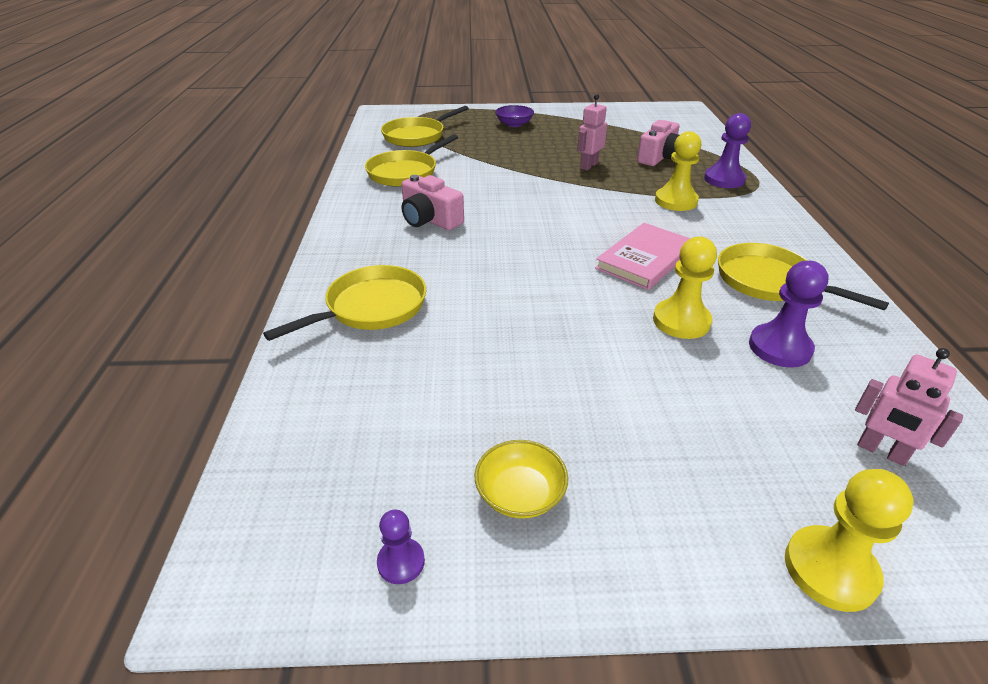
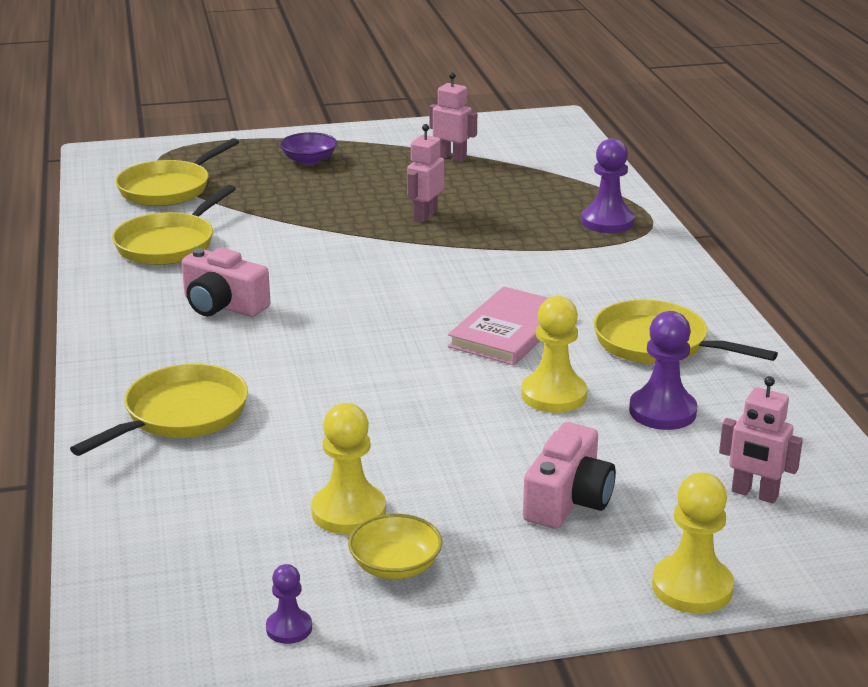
camera: 10 degrees left, 10 degrees down
(611, 128) = (452, 157): none -> pink robot
(660, 157) = (522, 196): pink camera -> pink camera (568, 500)
(676, 201) = (544, 255): yellow pawn -> yellow pawn (349, 512)

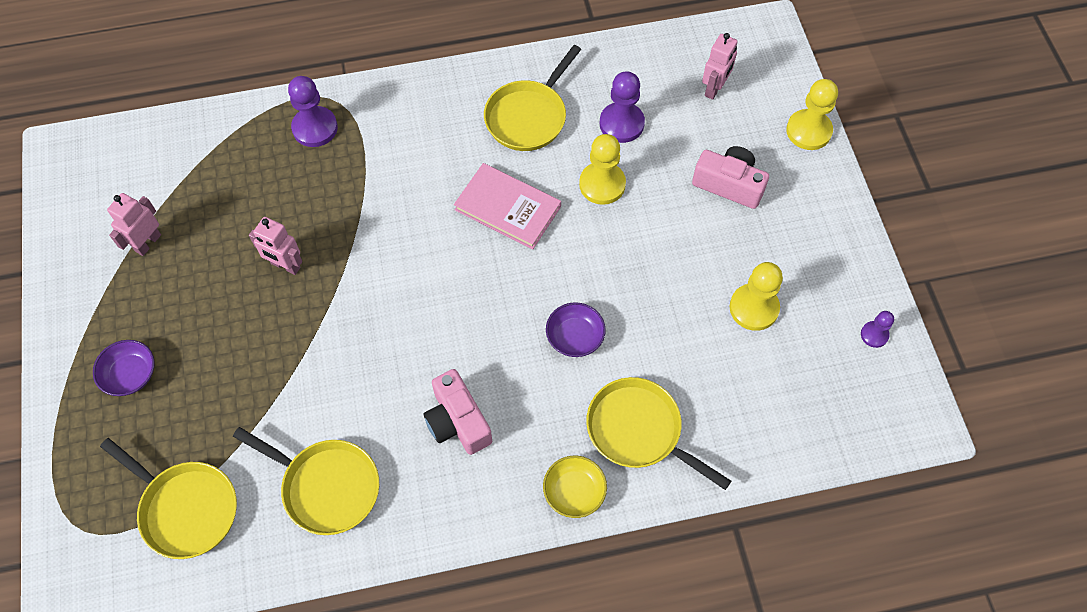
camera: 90 degrees left, 35 degrees up
(223, 305) = (457, 421): pink camera -> pink camera turned 120 degrees clockwise
(319, 374) = (575, 337): none -> purple bowl
(395, 566) = (807, 279): yellow bowl -> yellow bowl (574, 492)

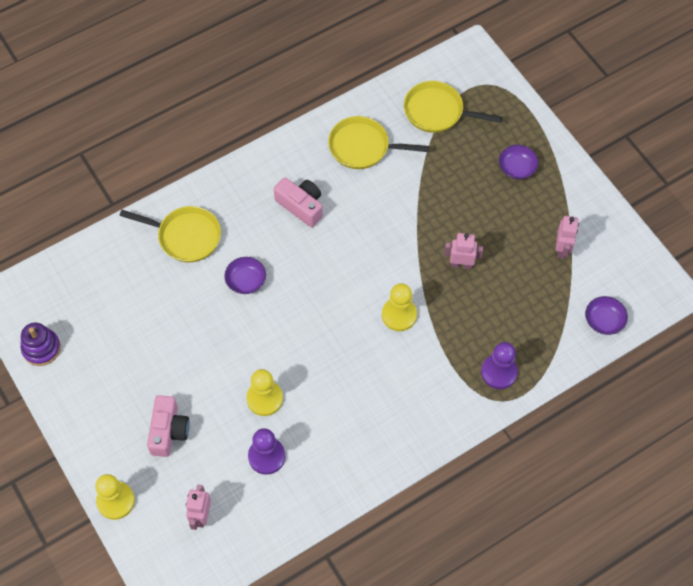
camera: 160 degrees right, 0 degrees up
(158, 144) = (604, 320): none -> purple bowl
(507, 208) = (327, 356): pink book -> none
(529, 116) = (341, 438): yellow pan -> none
(574, 492) = (214, 190): yellow bowl -> none
(729, 184) = (168, 431): pink camera -> pink camera turned 90 degrees counterclockwise
(754, 308) = (129, 340): yellow pawn -> yellow pawn (399, 315)
(874, 335) = (41, 348): purple pawn -> purple stacking toy

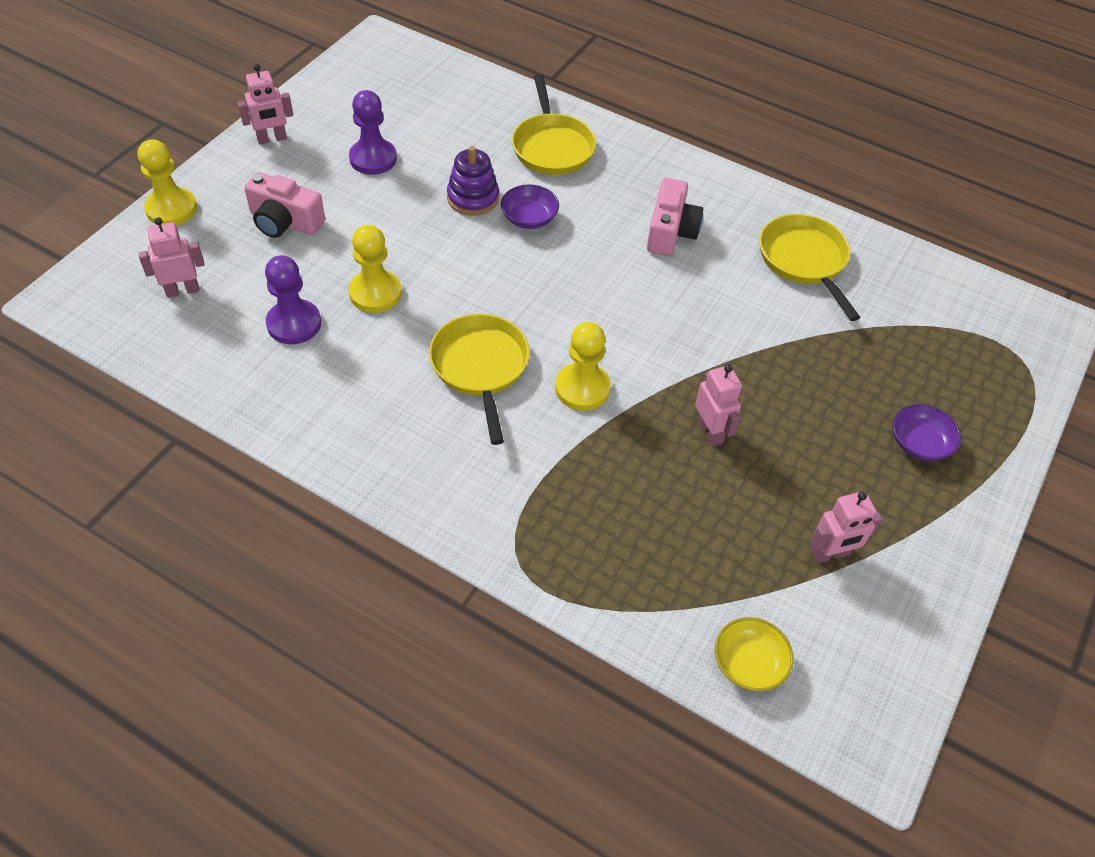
camera: 60 degrees right, 10 degrees down
(41, 348) = (336, 87): purple stacking toy -> purple stacking toy (473, 198)
(76, 411) = (272, 139): none -> pink robot
(168, 431) = (285, 221): pink camera -> pink camera turned 45 degrees clockwise
(437, 112) = (926, 318): yellow pan -> yellow pan (480, 368)
(499, 372) = (566, 544): purple pawn -> purple pawn (373, 159)
(604, 320) = (749, 663): purple bowl -> yellow bowl

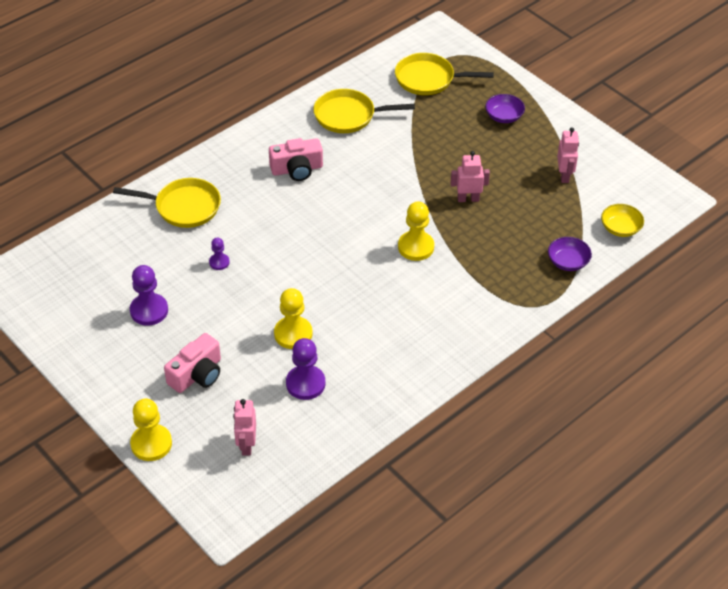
camera: 70 degrees left, 5 degrees down
(272, 139) = (95, 369): pink robot -> none
(473, 198) = (219, 262): purple stacking toy -> purple pawn
(480, 368) = (381, 292): yellow pan -> yellow pan (429, 79)
(529, 218) = (253, 237): purple bowl -> purple bowl (568, 262)
(670, 232) = (297, 169): pink camera -> pink camera turned 135 degrees clockwise

